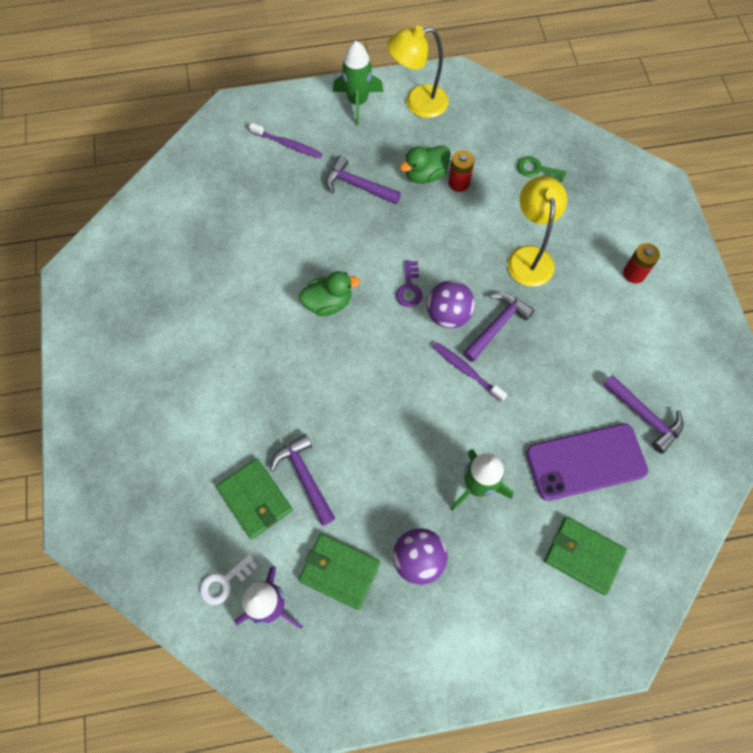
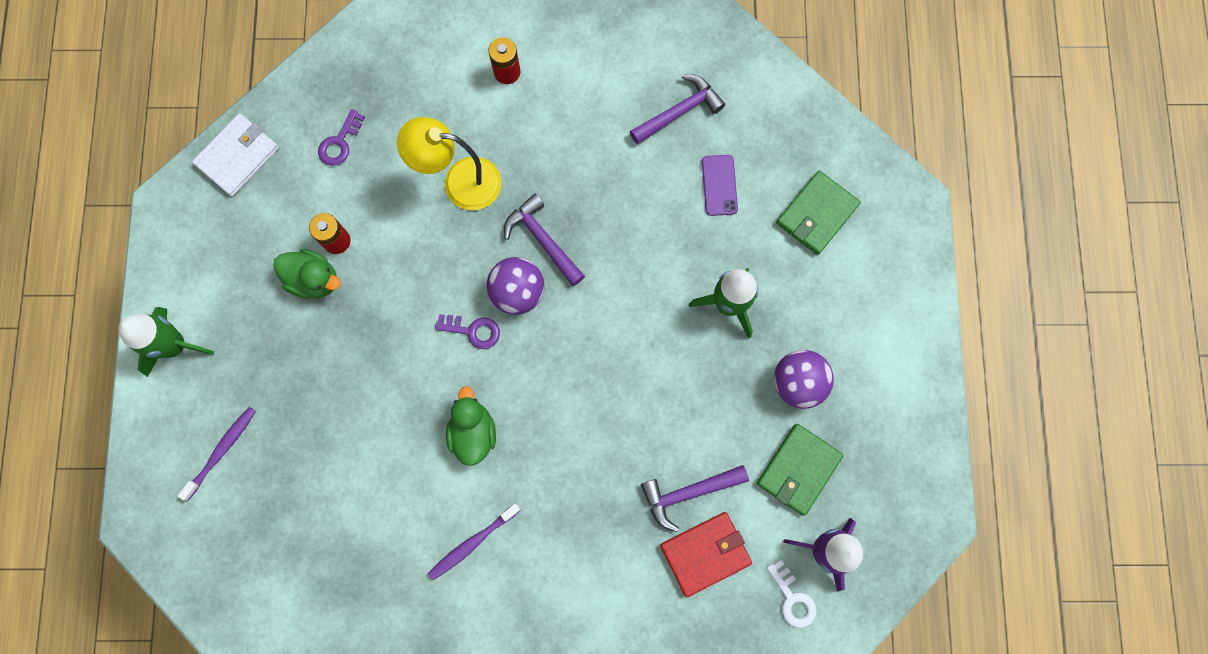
camera: 80 degrees left, 10 degrees up
(255, 499) = (705, 553): green wallet -> red wallet
(358, 185) = (310, 368): purple hammer -> none
(417, 103) = (198, 267): yellow lamp -> none
(425, 175) = (314, 280): green duck -> green duck turned 45 degrees counterclockwise
(466, 370) = (592, 287): purple toothbrush -> purple toothbrush (472, 543)
(506, 109) = (238, 156): none -> white wallet
(537, 170) = (340, 143): green key -> purple key
(585, 461) = (719, 185): purple phone -> purple phone, size x0.51

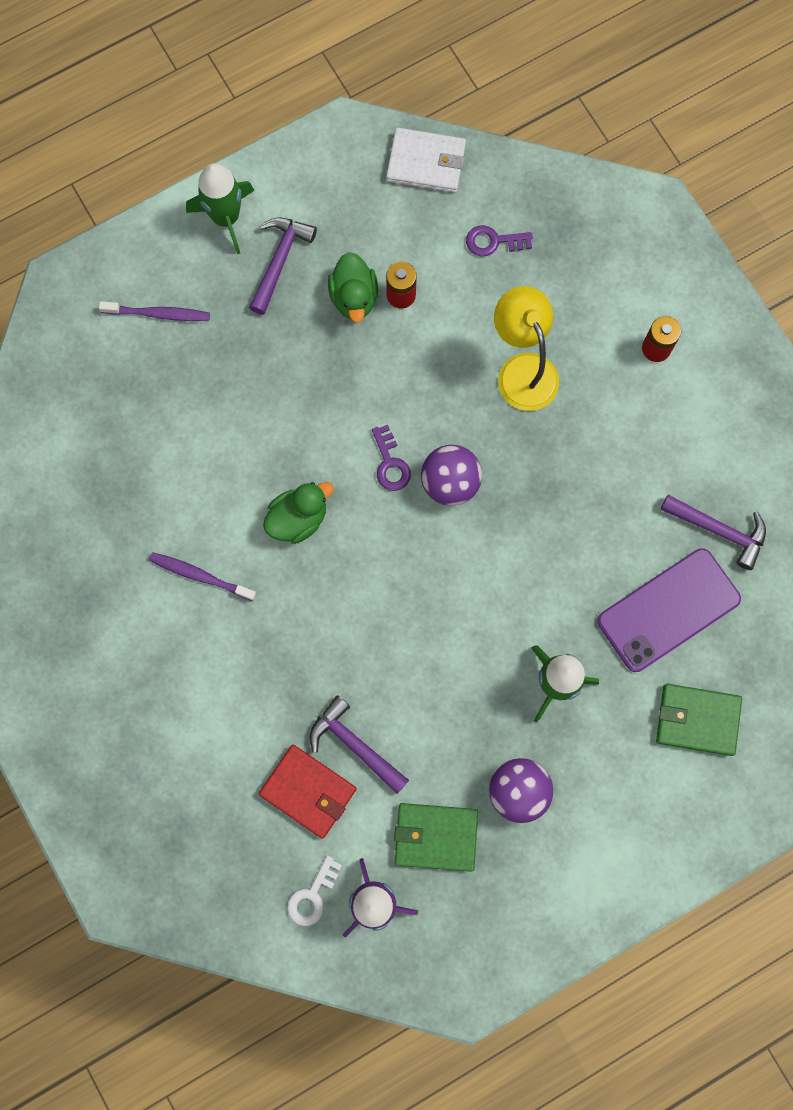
camera: 60 degrees right, 0 degrees up
(543, 240) = (513, 476): purple hammer -> purple hammer (280, 261)
(719, 185) = (668, 610): purple phone -> purple phone, size x1.96

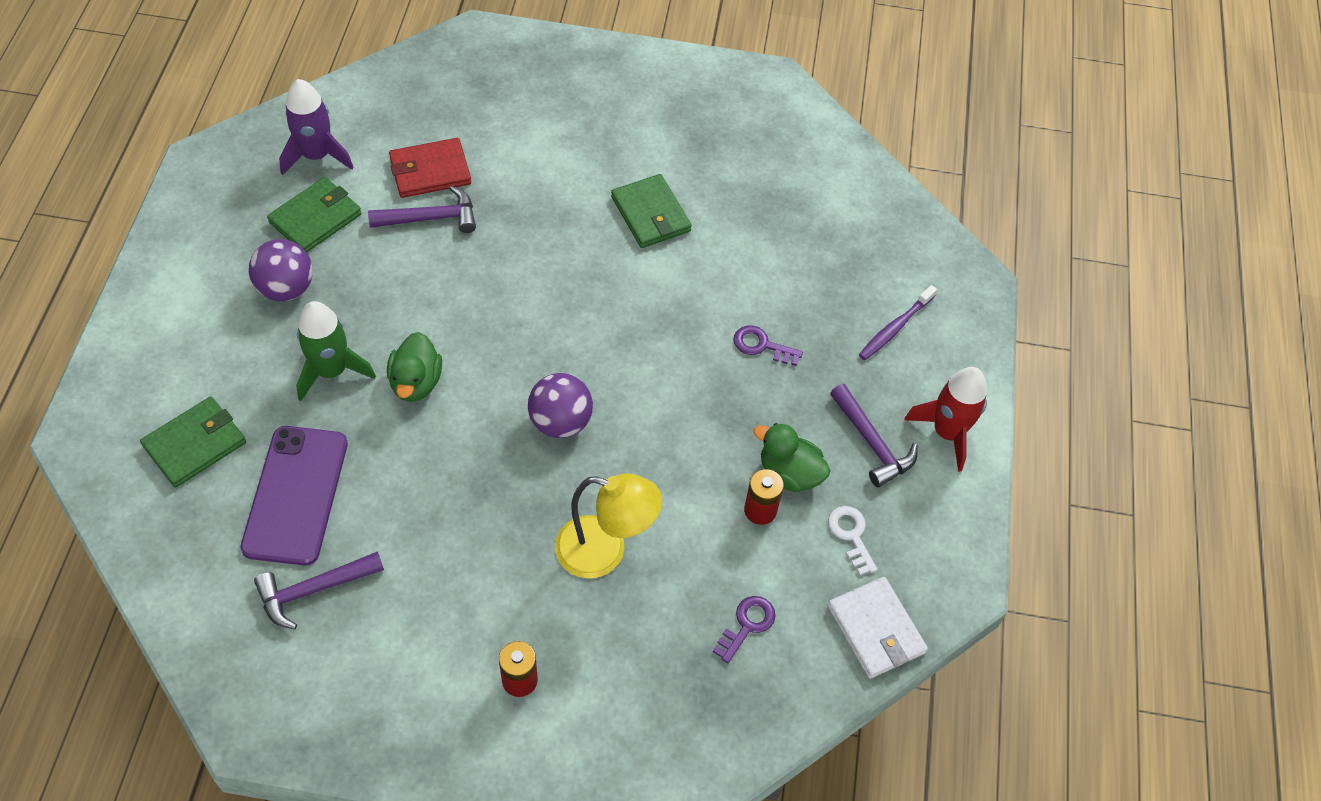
camera: 125 degrees right, 20 degrees down
(200, 576) = (650, 214): purple toothbrush -> green wallet
(226, 218) = (947, 432): green rocket -> red rocket
(298, 518) = (634, 301): green duck -> green duck (416, 382)
(312, 896) = (361, 127): white key -> white key (851, 535)
(390, 464) = (617, 392): purple key -> purple key (761, 345)
(426, 163) = (875, 629): white wallet -> white wallet turned 75 degrees counterclockwise

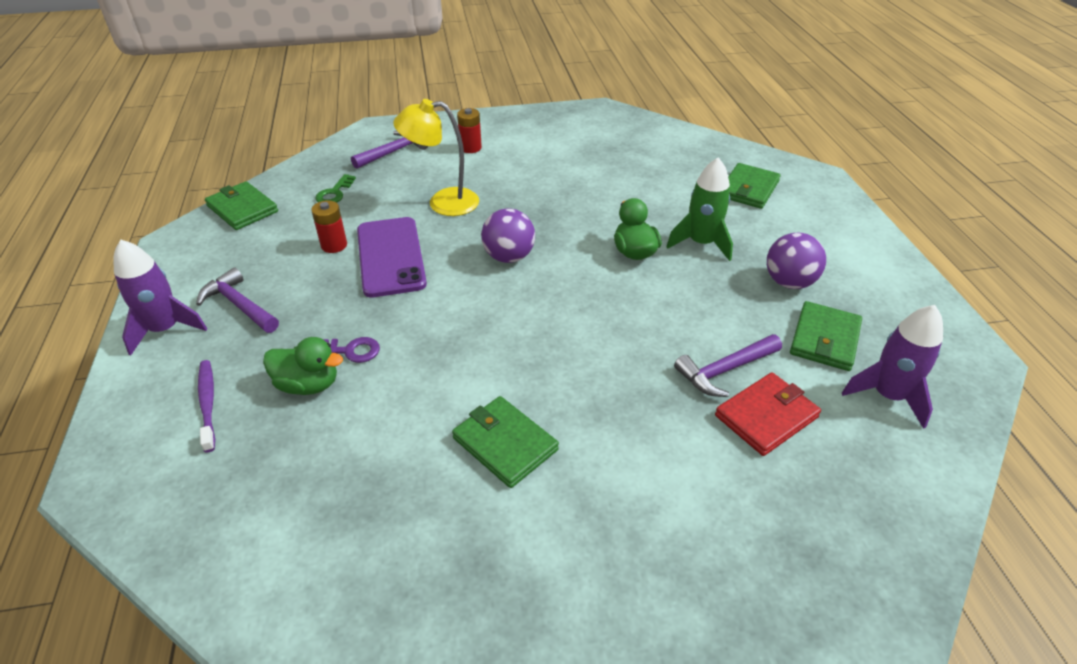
camera: 165 degrees right, 15 degrees down
(296, 495) = (662, 183): purple phone -> purple phone (390, 257)
(313, 590) = (613, 153): purple hammer -> purple hammer (393, 152)
(747, 625) = (334, 193): purple key -> green key
(789, 473) = (313, 270): green duck -> green duck (308, 385)
(851, 535) = (260, 248): white key -> none
(875, 629) = (242, 209): white wallet -> green wallet
(895, 328) = (208, 403): purple toothbrush -> purple toothbrush turned 45 degrees counterclockwise
(947, 432) = (165, 329): red rocket -> purple rocket

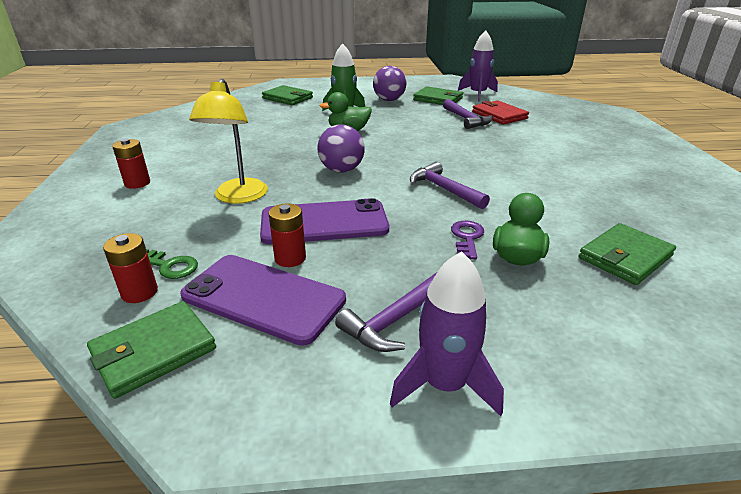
camera: 85 degrees left, 10 degrees down
(208, 403) = (563, 319): purple toothbrush -> none
(284, 240) = (263, 298): none -> purple phone
(304, 189) = (139, 292): none -> red battery
(393, 152) = (99, 228): purple hammer -> purple hammer (444, 189)
(505, 444) = (548, 176): green wallet -> green wallet (625, 257)

